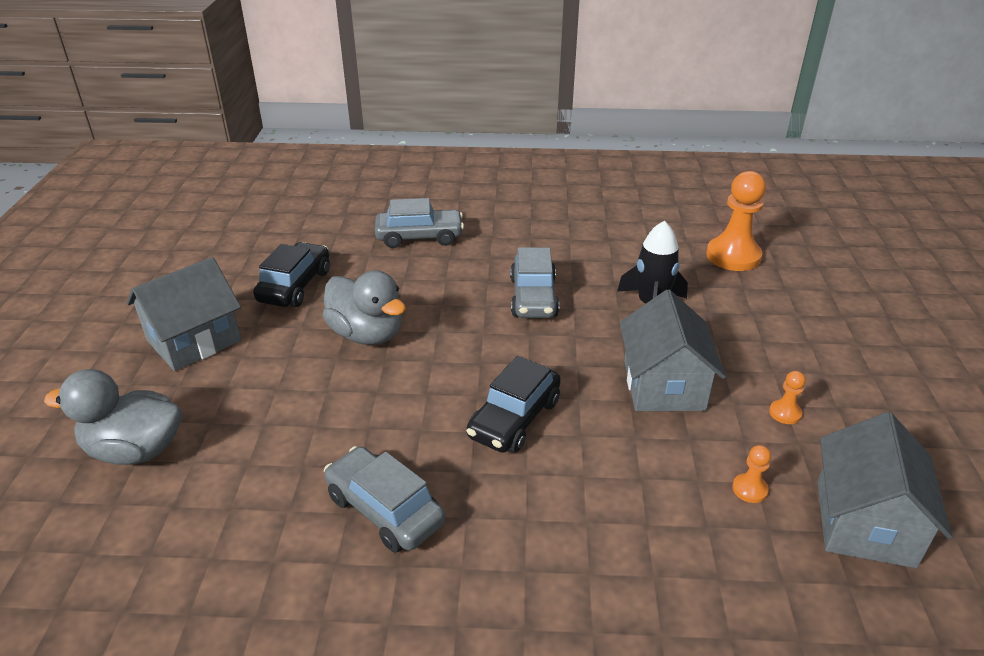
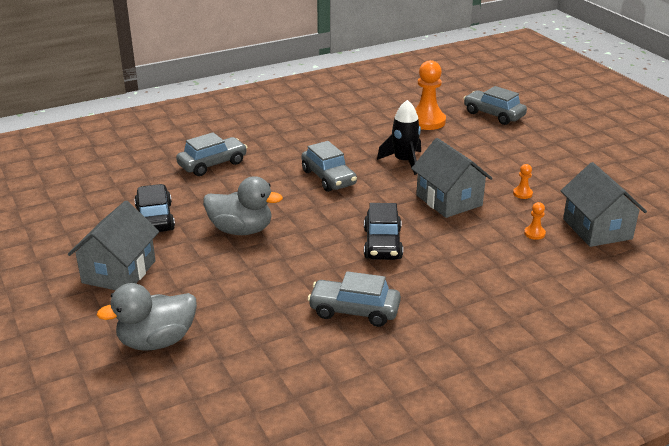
camera: 30 degrees left, 5 degrees down
(840, 273) = (493, 115): none -> grey car

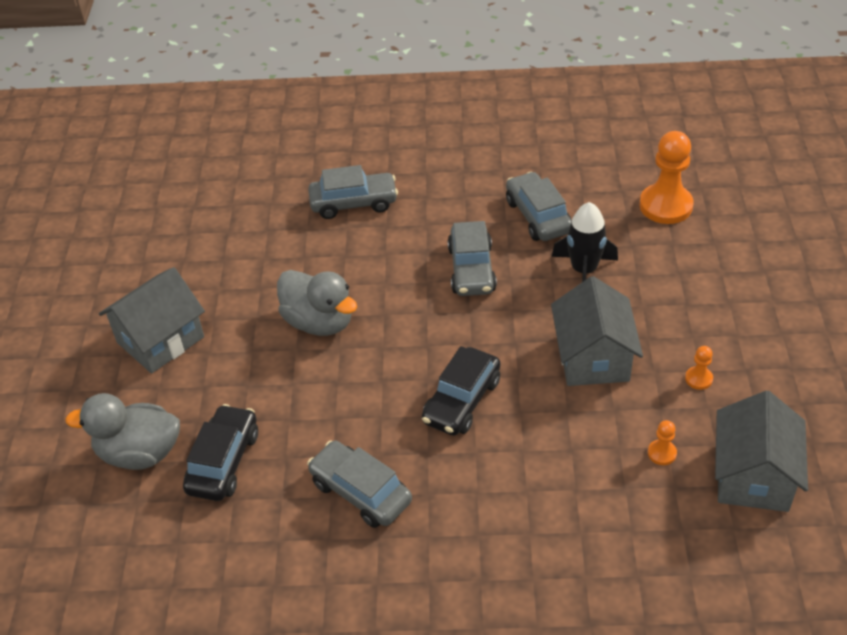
camera: 30 degrees right, 15 degrees up
(155, 218) = (241, 271): black car -> black car (223, 462)
(493, 115) = (768, 220): grey car -> grey car (538, 216)

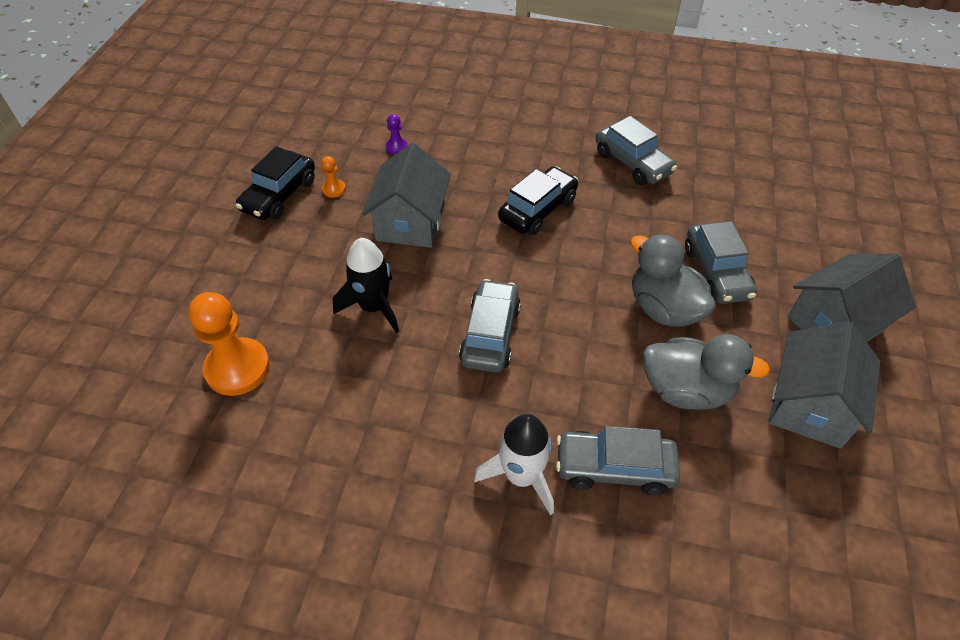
camera: 170 degrees left, 5 degrees up
(139, 453) = (823, 222): grey duck -> grey duck (686, 390)
(223, 462) = (746, 202): black car -> black car (279, 195)
(419, 186) = (521, 476): none -> white rocket
(538, 216) = (389, 388): grey car -> grey car (716, 273)
(662, 453) = (396, 147): orange pawn -> purple pawn
(753, 476) = (342, 123): grey house -> grey house (809, 405)

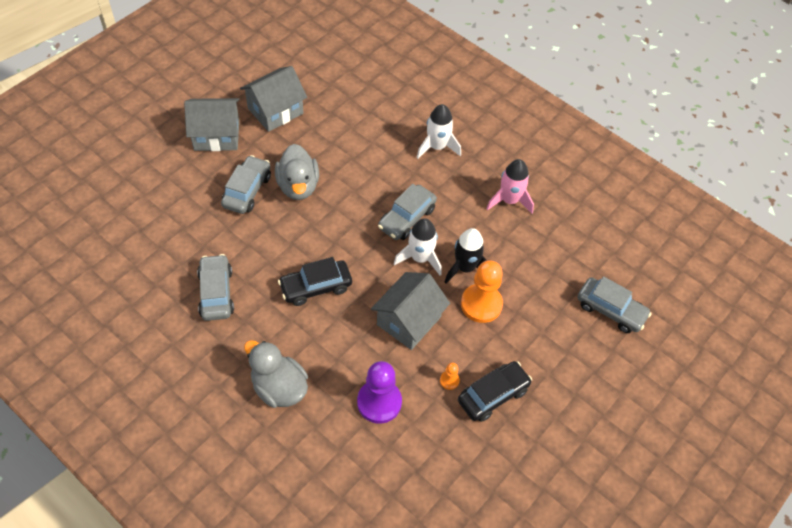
camera: 155 degrees left, 5 degrees up
(238, 368) = (560, 267): orange pawn -> orange pawn (481, 304)
(354, 436) = (509, 200): none -> pink rocket
(396, 147) = (379, 402): purple pawn -> purple pawn, size x2.22
(439, 292) = (420, 258): none -> white rocket
(614, 468) = (391, 130): grey car -> grey car (610, 310)
(686, 390) = (327, 144): grey duck -> grey duck (279, 387)

